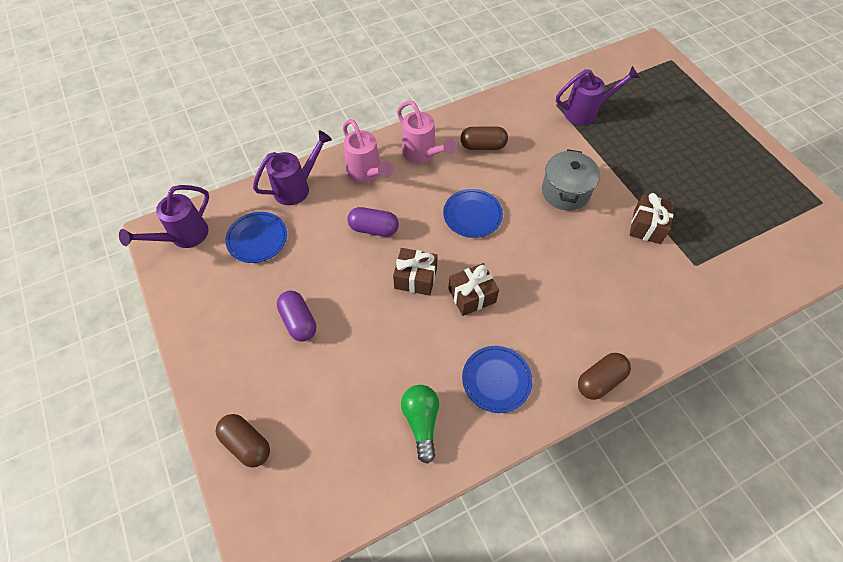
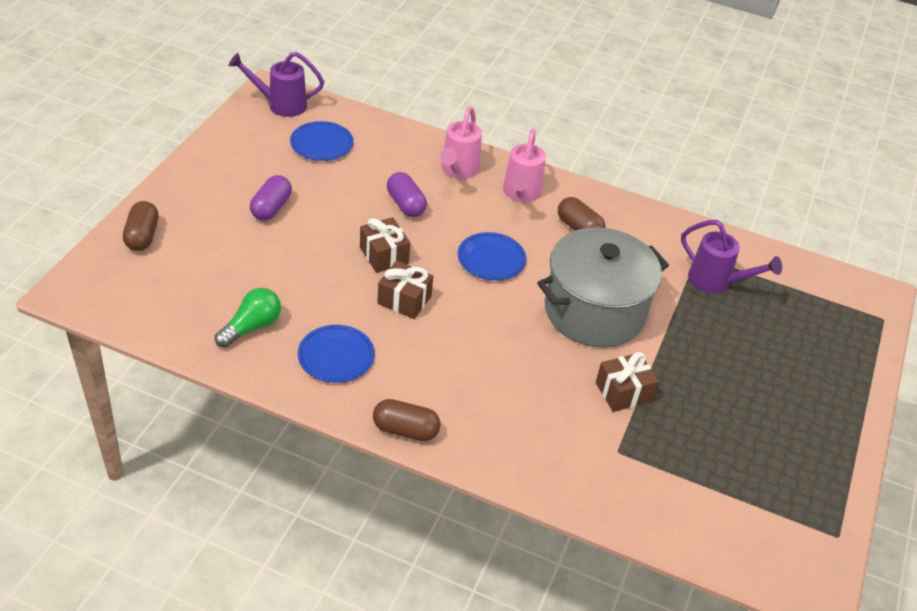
camera: 45 degrees right, 15 degrees down
(297, 187) = (396, 138): purple watering can -> none
(565, 191) = (594, 311): grey pot -> grey pot, size x1.69

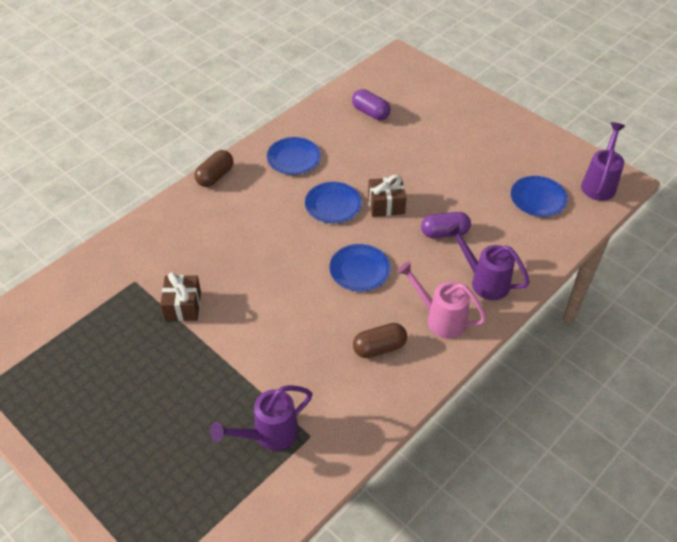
camera: 115 degrees right, 5 degrees up
(142, 236) = (444, 90): brown capsule -> none
(251, 327) = (337, 125): green light bulb -> none
(271, 208) = (459, 154): purple capsule -> purple capsule (370, 113)
(404, 300) = (333, 204): brown gift -> blue plate
(458, 171) = (484, 281): pink watering can -> purple watering can
(594, 311) = (273, 320): grey pot -> none

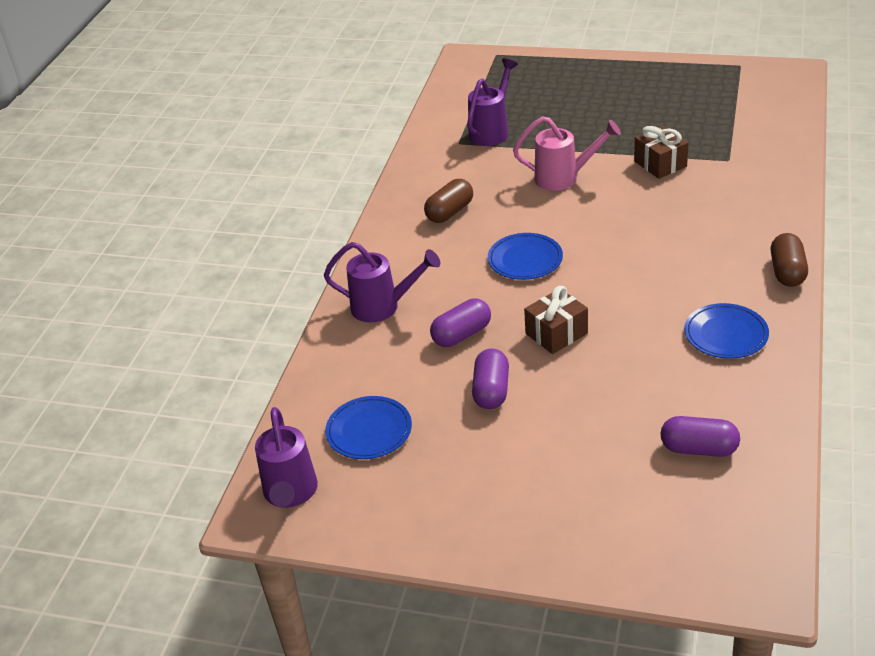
camera: 155 degrees right, 10 degrees down
(333, 204) = (618, 305): blue plate -> none
(440, 318) = (408, 256): pink watering can -> pink watering can (564, 178)
(452, 188) = (491, 391): none -> purple capsule

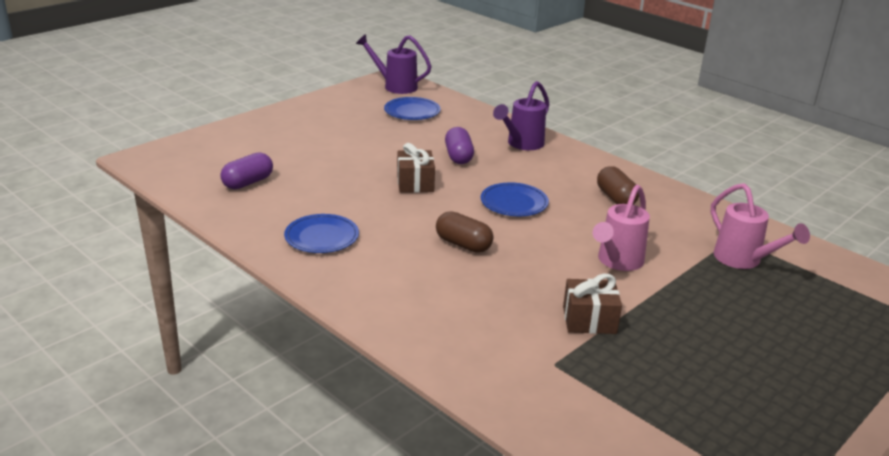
camera: 115 degrees right, 10 degrees down
(491, 391) = (393, 148): purple capsule -> none
(492, 131) = (743, 261): purple watering can -> pink watering can
(787, 272) = (346, 299): brown capsule -> brown capsule (463, 244)

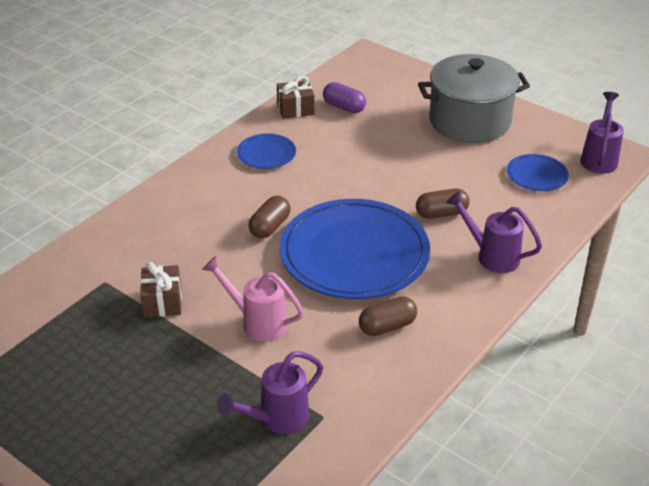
camera: 85 degrees right, 10 degrees up
(312, 125) = (469, 121): none -> grey pot
(415, 183) = (374, 191): brown gift -> brown gift (295, 109)
(458, 156) = (441, 213): purple capsule -> brown capsule
(514, 203) = (354, 254): blue plate -> blue plate, size x2.22
(743, 261) = (276, 419): pink watering can -> purple watering can

